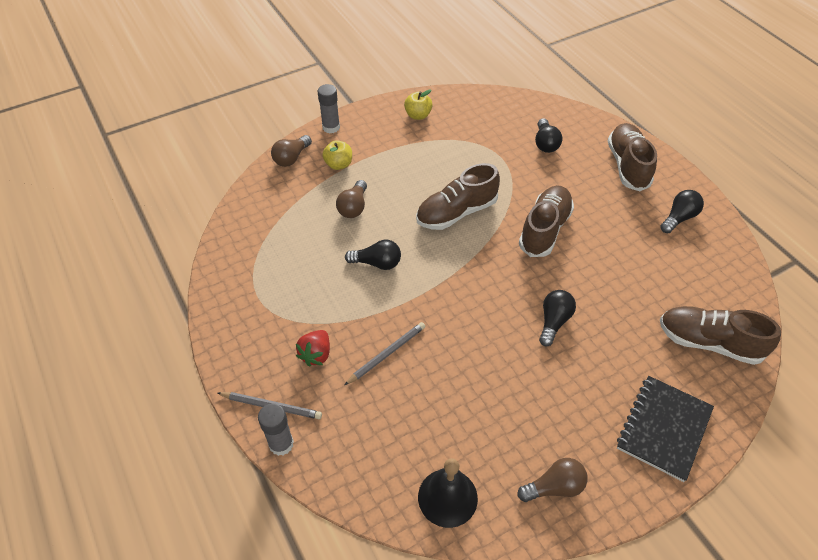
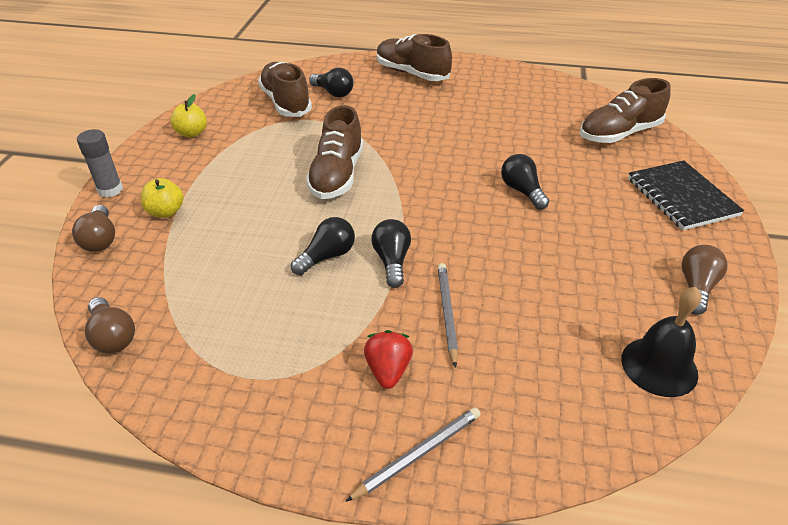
camera: 50 degrees left, 10 degrees down
(281, 444) = (480, 475): grey glue stick -> none
(316, 354) = (388, 370): red strawberry -> red strawberry turned 150 degrees counterclockwise
(353, 207) = (235, 232): brown light bulb -> brown light bulb (112, 336)
(544, 229) = (421, 142): brown shoe -> brown shoe (286, 103)
(679, 218) = (491, 82): black light bulb -> black light bulb (392, 261)

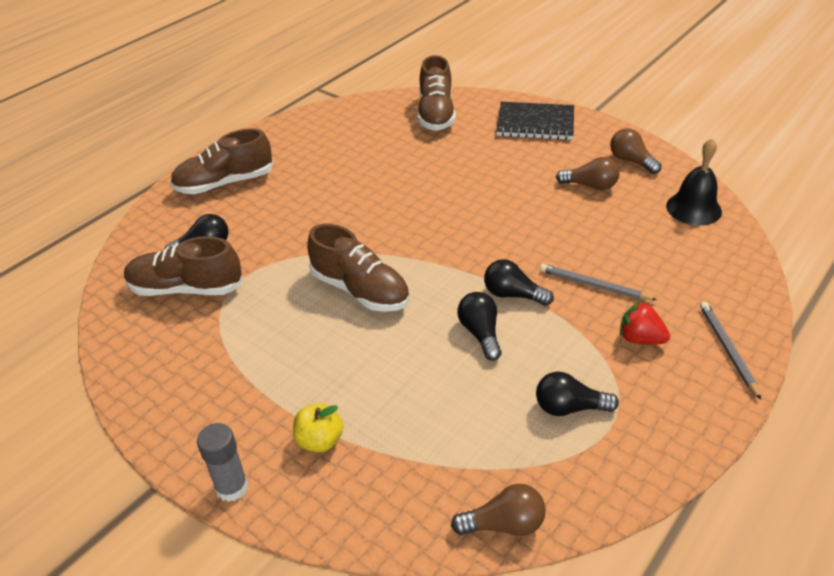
camera: 60 degrees left, 0 degrees up
(100, 239) = (328, 512): brown light bulb -> brown light bulb (590, 185)
(192, 133) = (173, 384): yellow apple -> none
(522, 191) = (472, 191): black light bulb -> black light bulb (569, 407)

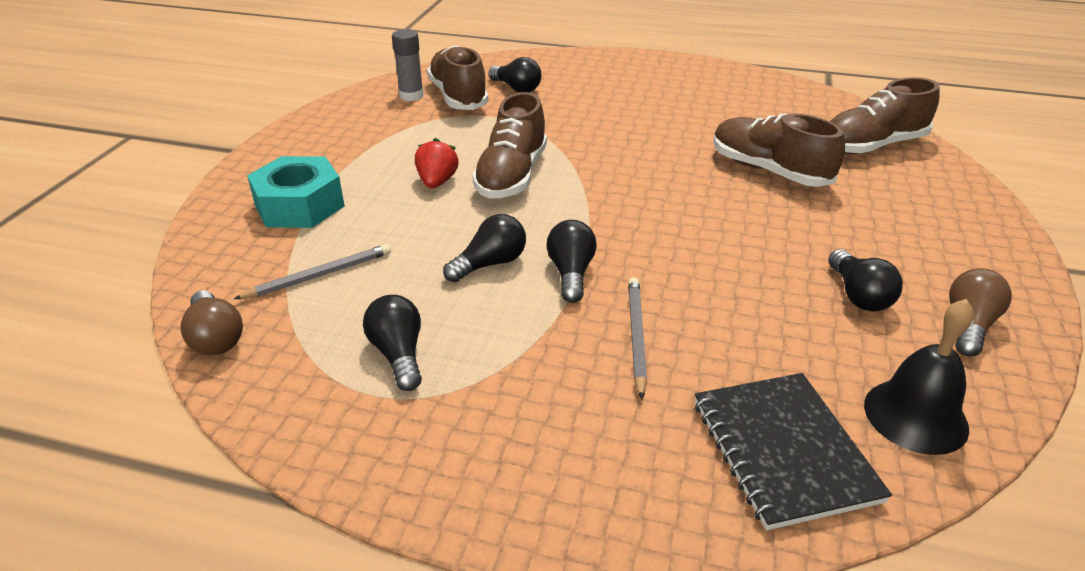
camera: 65 degrees right, 5 degrees down
(225, 183) = (614, 72): brown shoe -> brown shoe (769, 171)
(232, 487) = (237, 179): grey glue stick -> grey glue stick (411, 96)
(320, 440) = (299, 205): yellow apple -> turquoise nut
(535, 123) = (951, 220): black notebook -> black notebook (783, 450)
(590, 185) = (858, 295): brown light bulb -> black light bulb
(640, 339) = (554, 398): red strawberry -> red strawberry (437, 182)
(727, 349) = (584, 500): grey pencil -> grey pencil (319, 275)

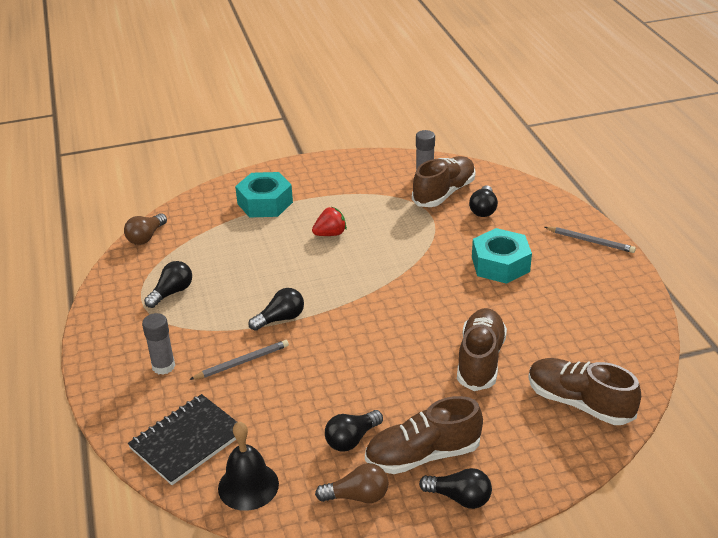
camera: 60 degrees right, 0 degrees up
(319, 275) = (212, 240): grey pencil -> grey pencil (590, 241)
(490, 264) = (266, 288): black light bulb -> black light bulb (459, 498)
(511, 176) = (364, 256): brown shoe -> brown shoe (423, 455)
(578, 422) = (163, 366): none -> grey glue stick
(620, 110) = (500, 264): none -> turquoise nut

